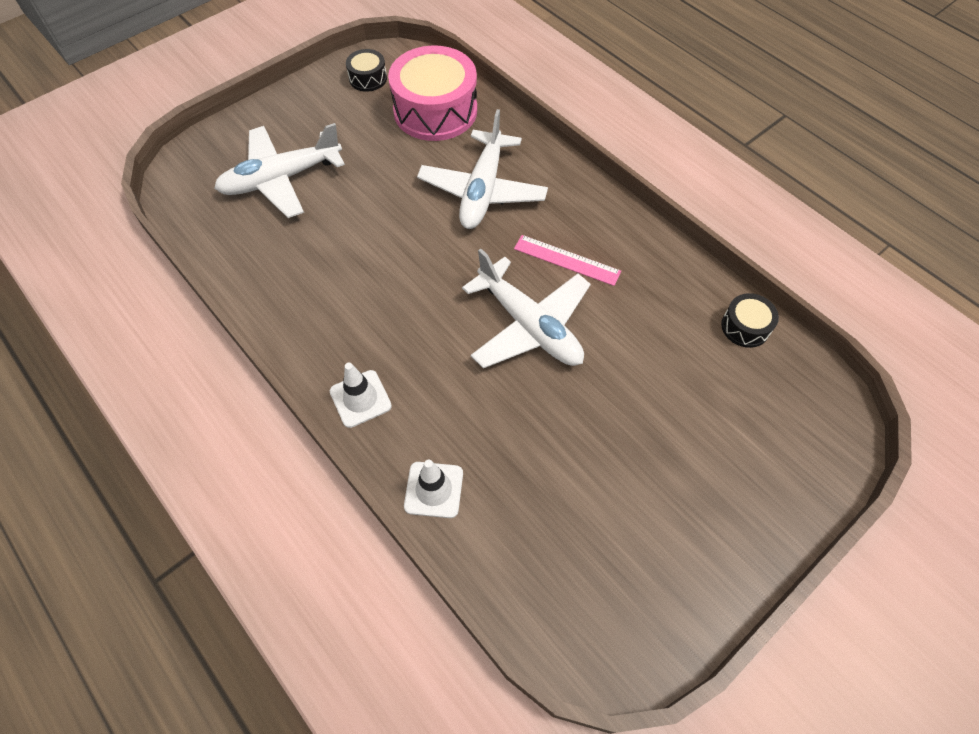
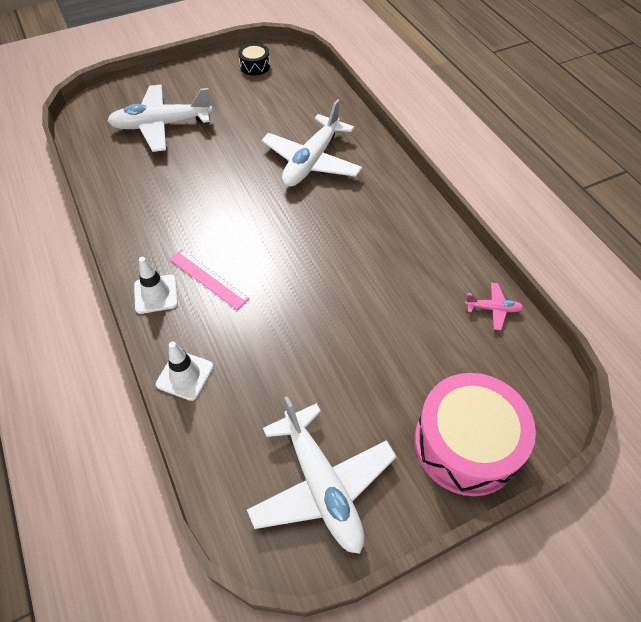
camera: 15 degrees right, 5 degrees down
(435, 111) = (297, 97): pink drum -> pink drum (466, 444)
(529, 325) = (310, 269): white plane -> white plane (322, 485)
(567, 260) = (360, 226): pink ruler -> pink ruler (208, 278)
(745, 327) = (493, 309): black drum -> pink plane

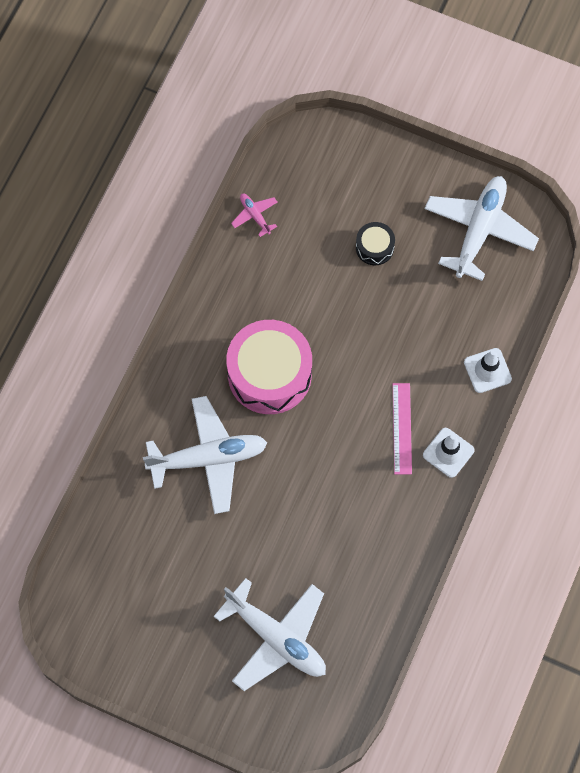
camera: 130 degrees left, 15 degrees up
(255, 66) = (111, 634): black drum -> black drum (374, 247)
(466, 444) = (380, 170): pink drum -> pink drum (269, 374)

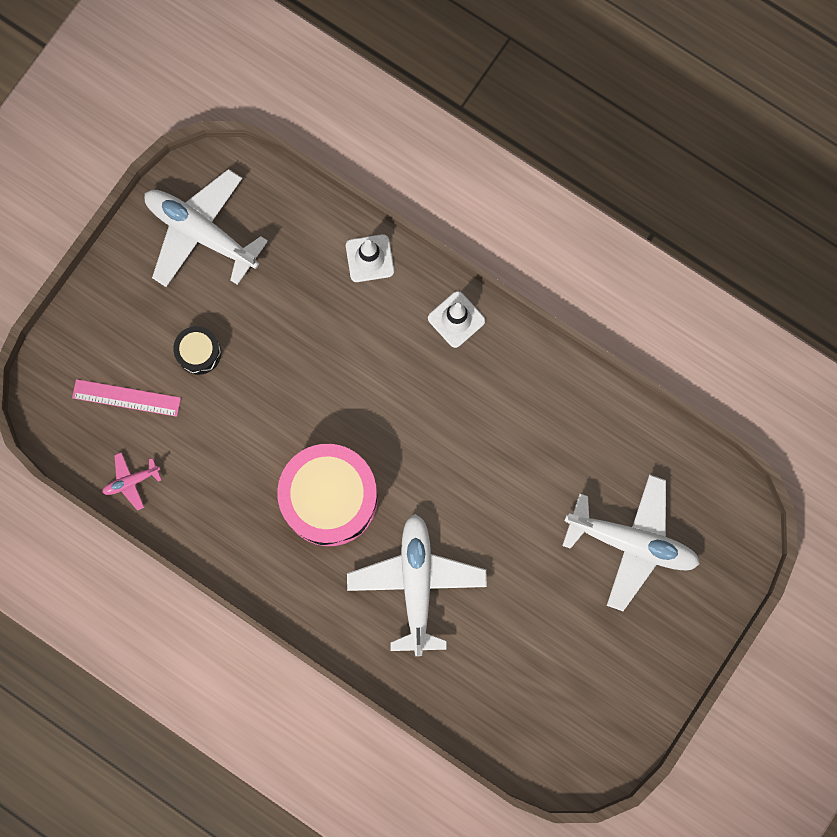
camera: 80 degrees left, 10 degrees up
(276, 638) = (632, 542): white plane -> white plane turned 60 degrees clockwise
(401, 428) = (419, 364): pink ruler -> pink ruler (126, 398)

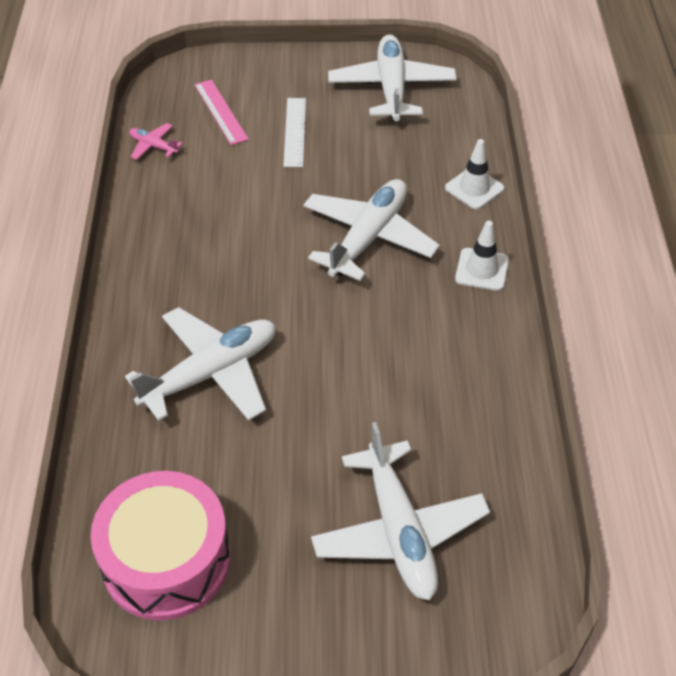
camera: 55 degrees right, 30 degrees down
(199, 352) = (295, 132): black drum -> white ruler
(329, 498) = (242, 270): pink drum -> pink drum (166, 560)
(363, 379) = (368, 237): none -> white plane

